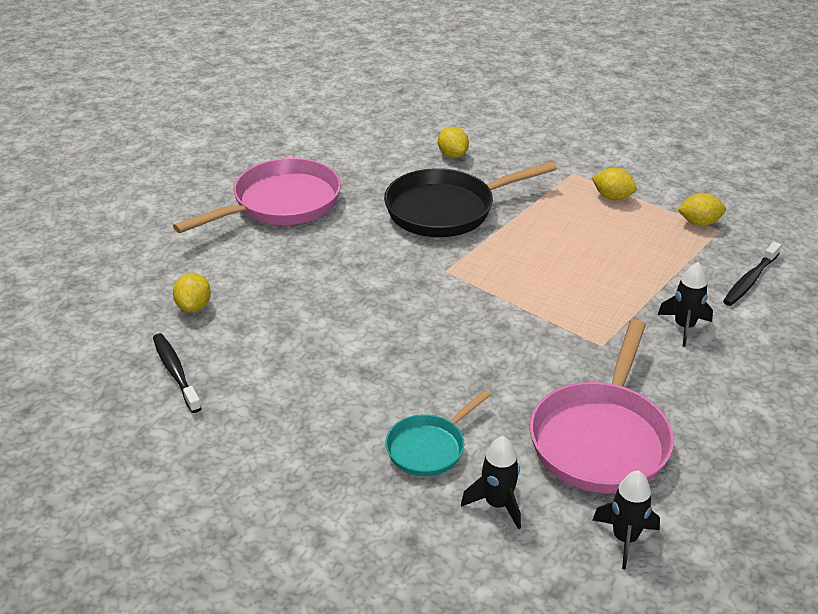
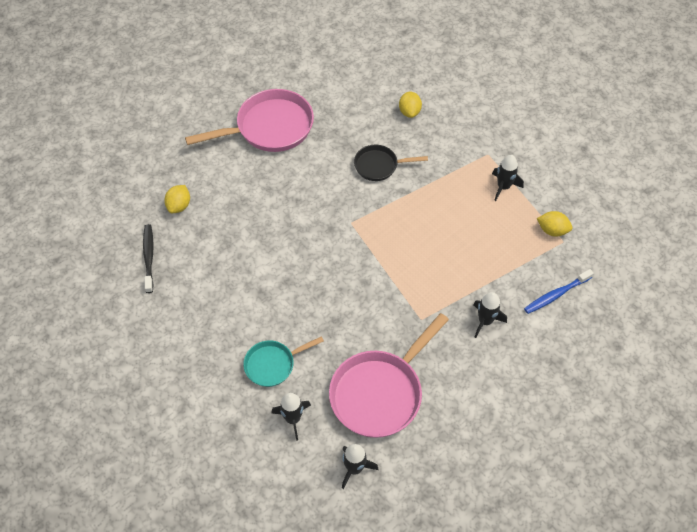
camera: 20 degrees right, 20 degrees up
(446, 210) = (379, 165): black pan -> black pan, size x0.55
(612, 197) = (503, 187): yellow lemon -> black rocket
(750, 280) = (556, 295): black toothbrush -> blue toothbrush

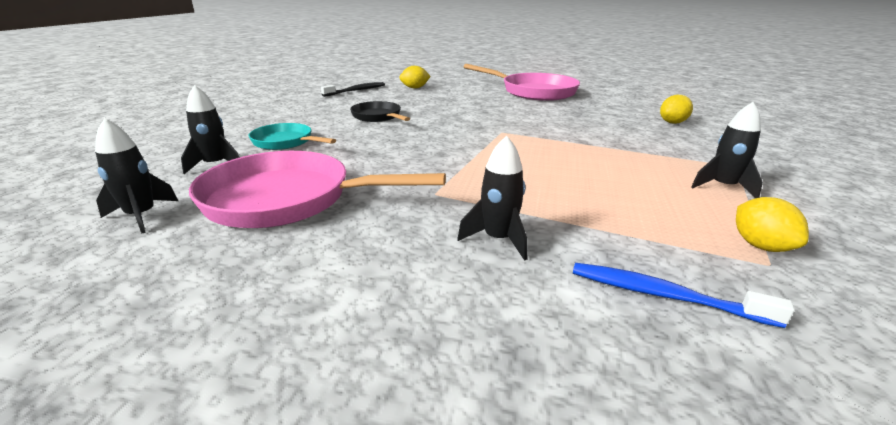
camera: 55 degrees right, 30 degrees down
(379, 165) = (587, 126): black pan -> black pan (378, 117)

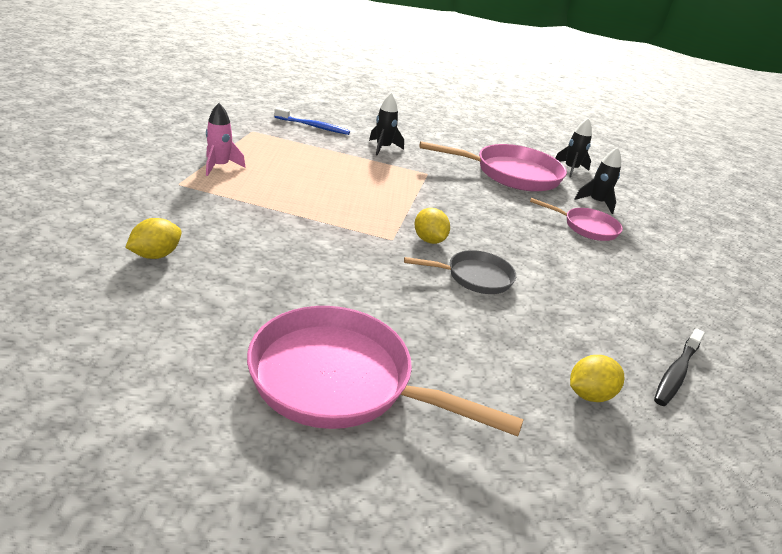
camera: 165 degrees right, 5 degrees up
(285, 142) = (586, 227): turquoise pan -> pink pan
(378, 117) = (551, 274): black pan -> none
(443, 115) = (474, 277): none -> grey pan
(723, 187) = (219, 166): black rocket -> pink rocket
(760, 246) = (246, 136): yellow lemon -> yellow lemon (429, 240)

